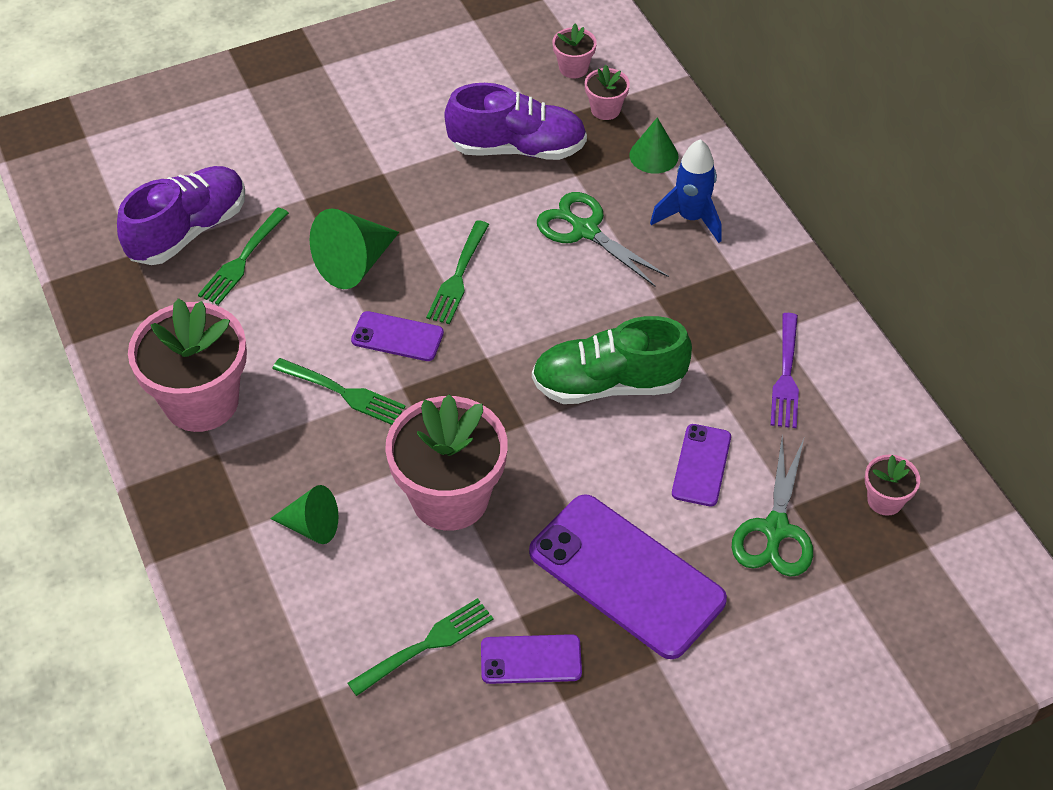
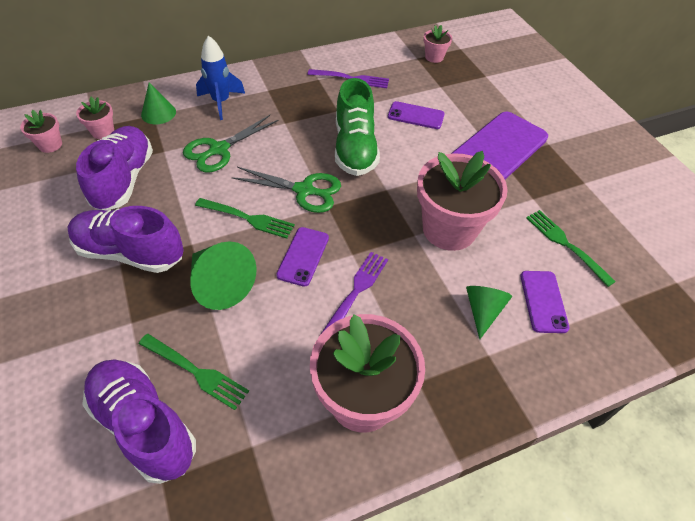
camera: 90 degrees left, 0 degrees up
(343, 392) = (356, 291): green fork -> purple fork
(399, 178) = (130, 252): none -> purple shoe
(531, 660) = (562, 195): purple phone -> purple phone (543, 301)
(775, 529) = (456, 94): green scissors -> green scissors (304, 190)

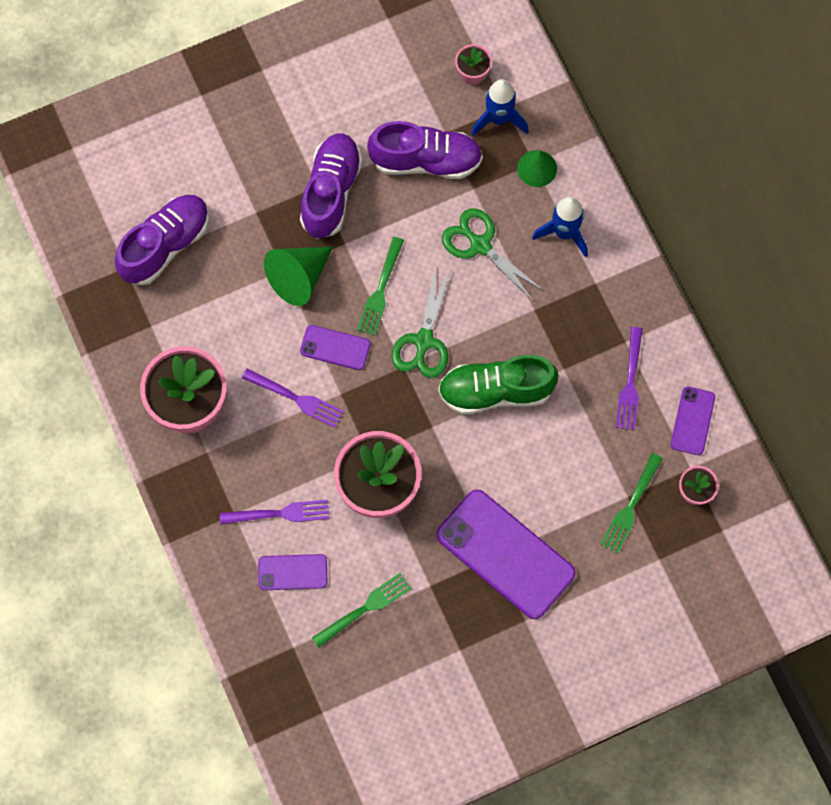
camera: 90 degrees right, 20 degrees up
(103, 132) = (498, 119): pink flower pot -> blue rocket
(196, 372) = (211, 274): green fork -> green fork (631, 506)
(416, 116) = (562, 462): purple phone -> purple phone (692, 421)
(483, 311) = (279, 513): green cone -> purple fork

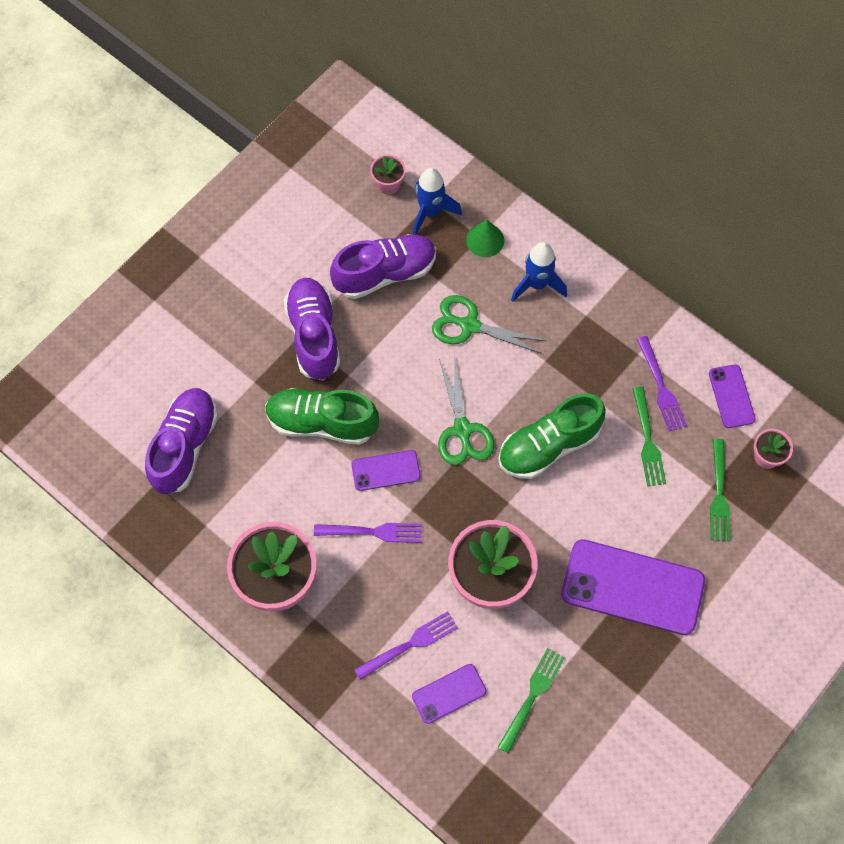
camera: 25 degrees left, 5 degrees down
(299, 278) = (322, 423): green cone -> green shoe
(380, 290) = (401, 402): green fork -> green fork (647, 440)

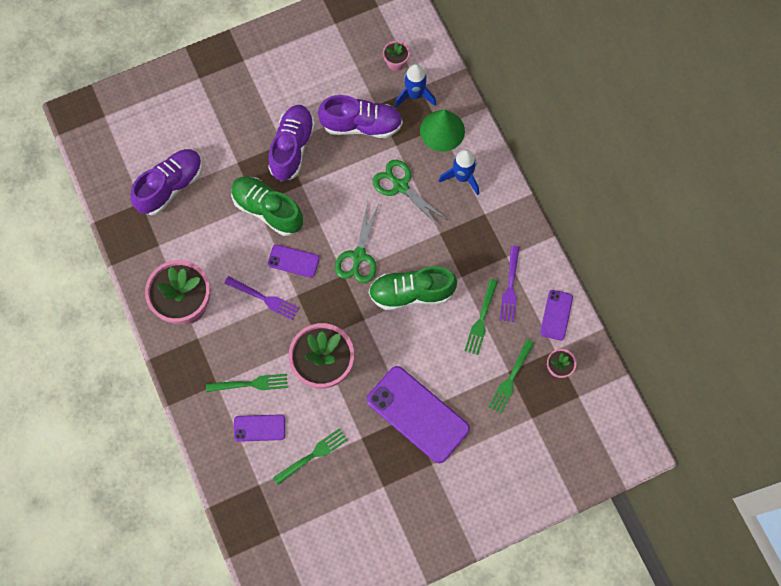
camera: 25 degrees right, 5 degrees up
(409, 644) = (250, 384): purple fork -> green fork
(485, 240) = (442, 130): green cone -> green cone, size x1.55

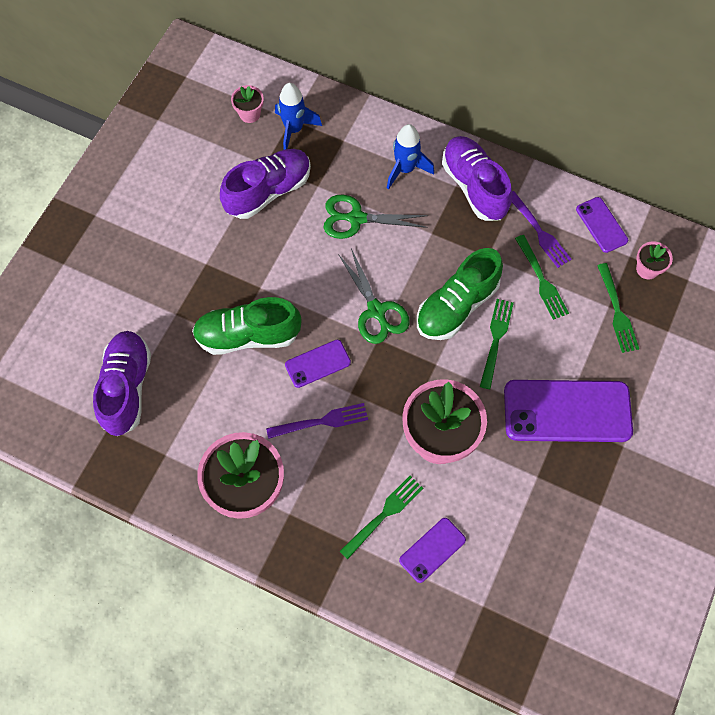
camera: 40 degrees left, 5 degrees down
(292, 148) = (219, 260): purple shoe -> purple shoe (474, 186)
(313, 455) = (508, 532): green fork -> green fork (496, 340)
(442, 130) = (349, 142): green cone -> none

